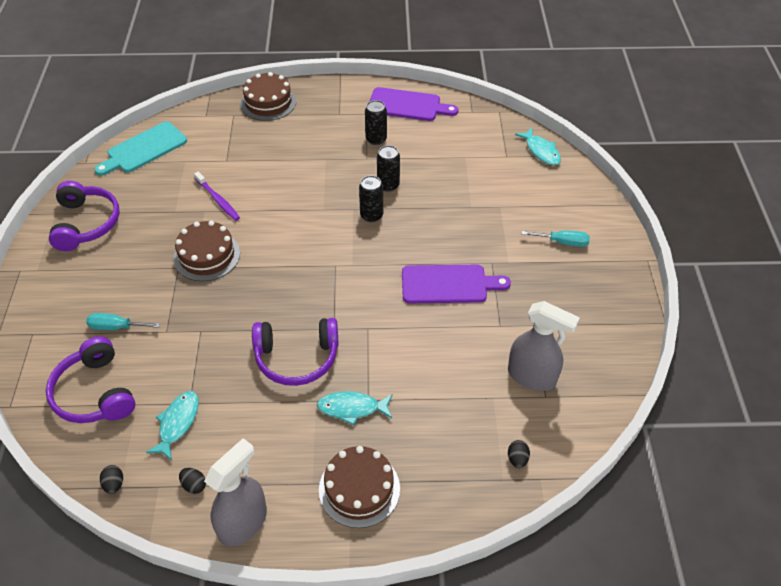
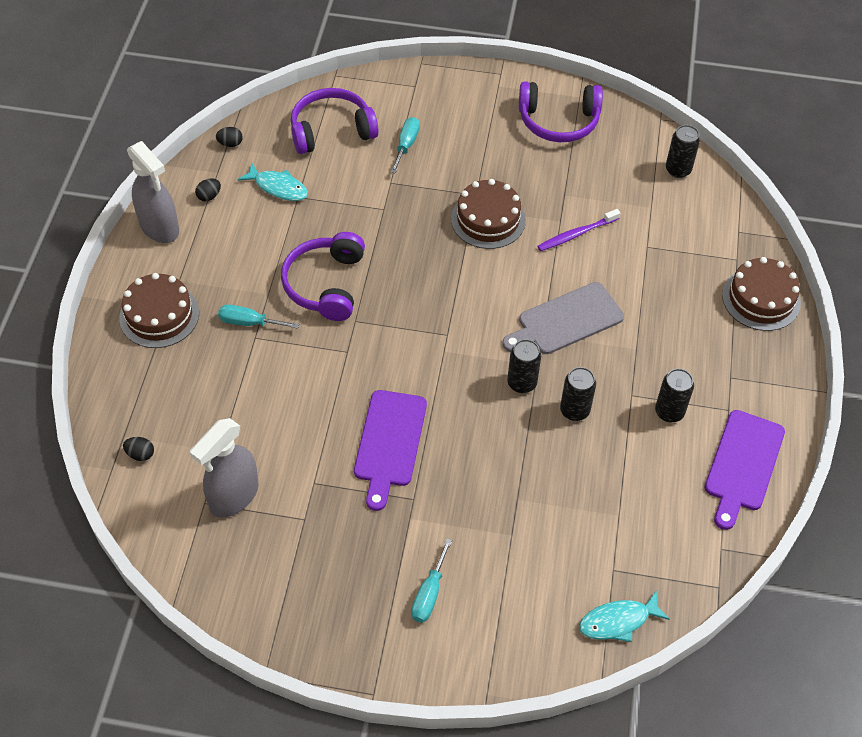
camera: 100 degrees right, 5 degrees up
(144, 149) = (678, 170): turquoise cutting board -> black can
(307, 197) = (566, 320): none -> grey cutting board
(352, 408) = (249, 322): turquoise fish -> turquoise screwdriver

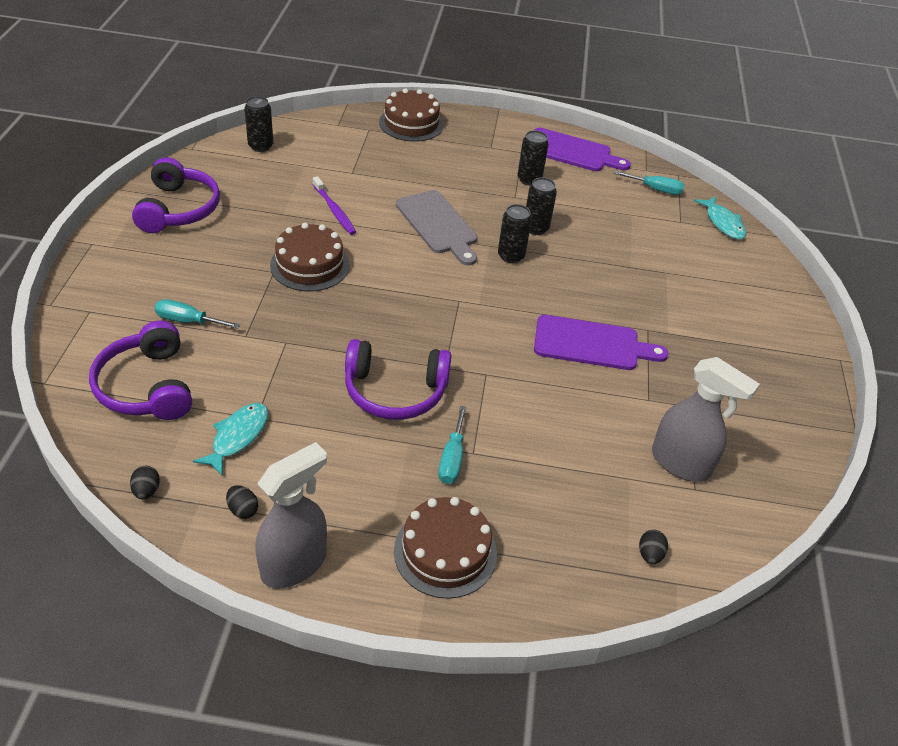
camera: 95 degrees left, 10 degrees down
(429, 594) = (737, 323): turquoise screwdriver -> turquoise screwdriver (655, 189)

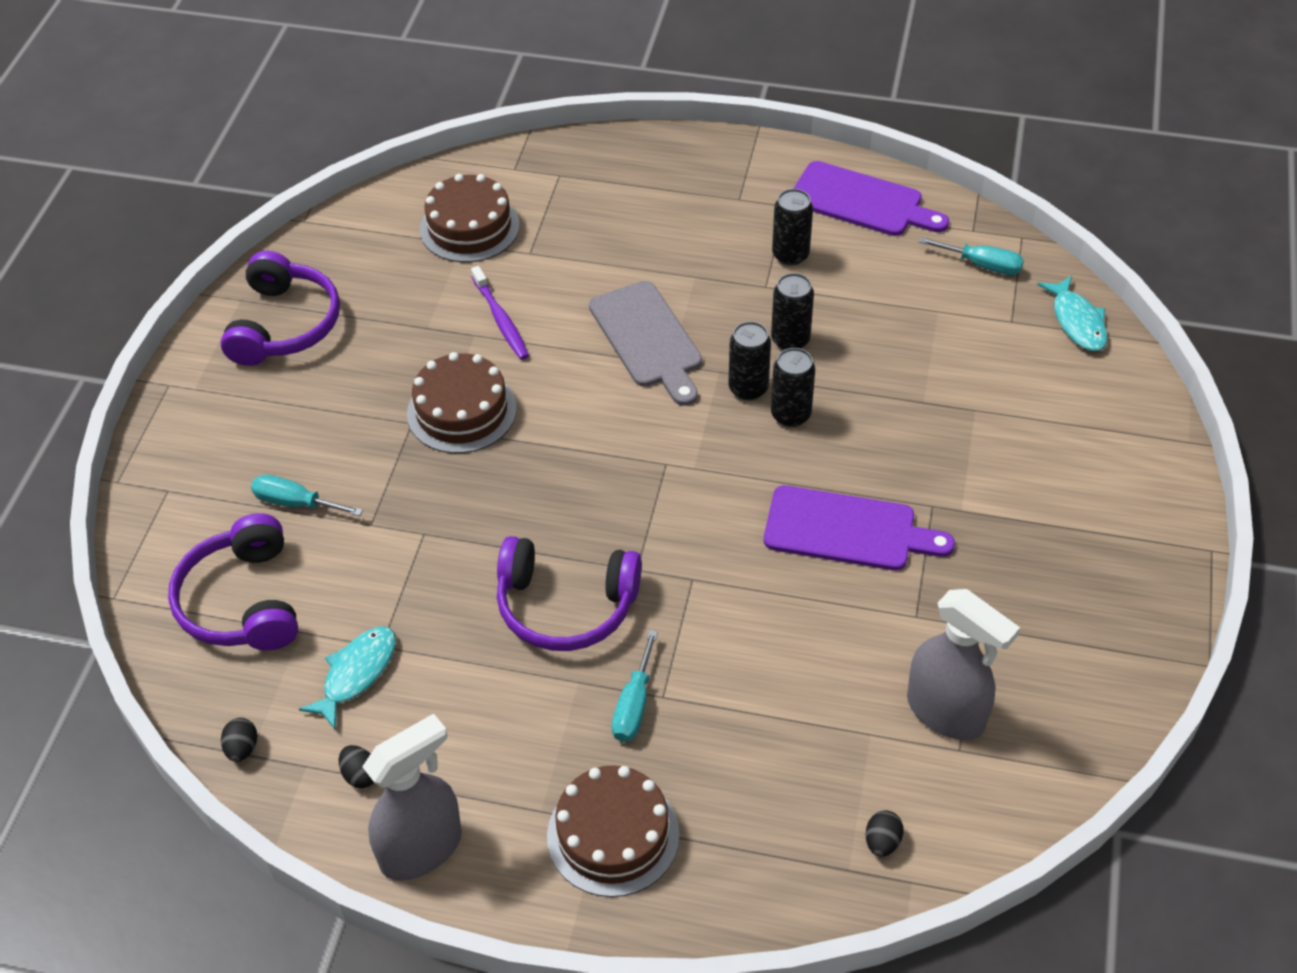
camera: 10 degrees right, 5 degrees up
(260, 146) = (401, 212): black can -> black can (790, 415)
(411, 123) = (623, 161): brown cake -> brown cake (469, 227)

